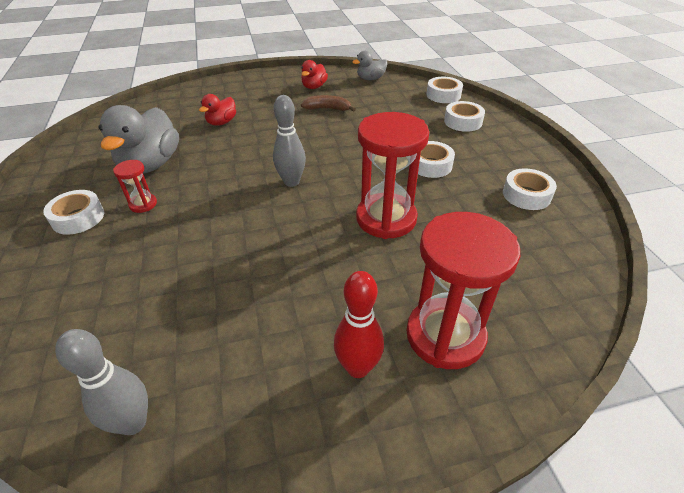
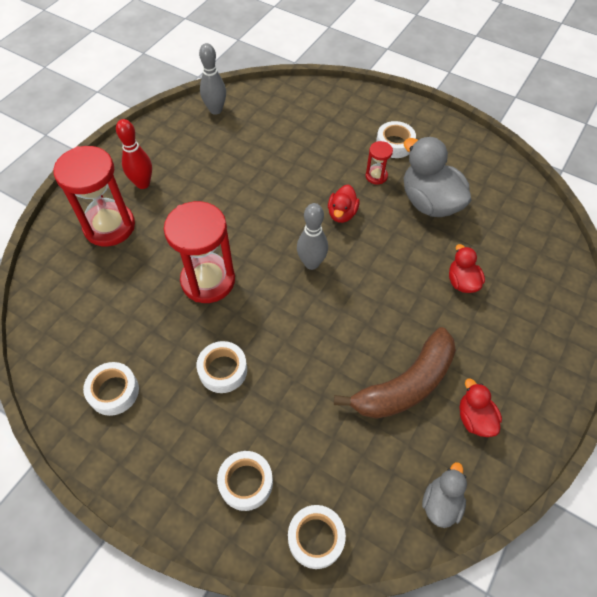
camera: 135 degrees right, 15 degrees up
(217, 197) = (342, 214): none -> red duck
(327, 109) = (405, 385): brown banana -> brown banana, size x1.89

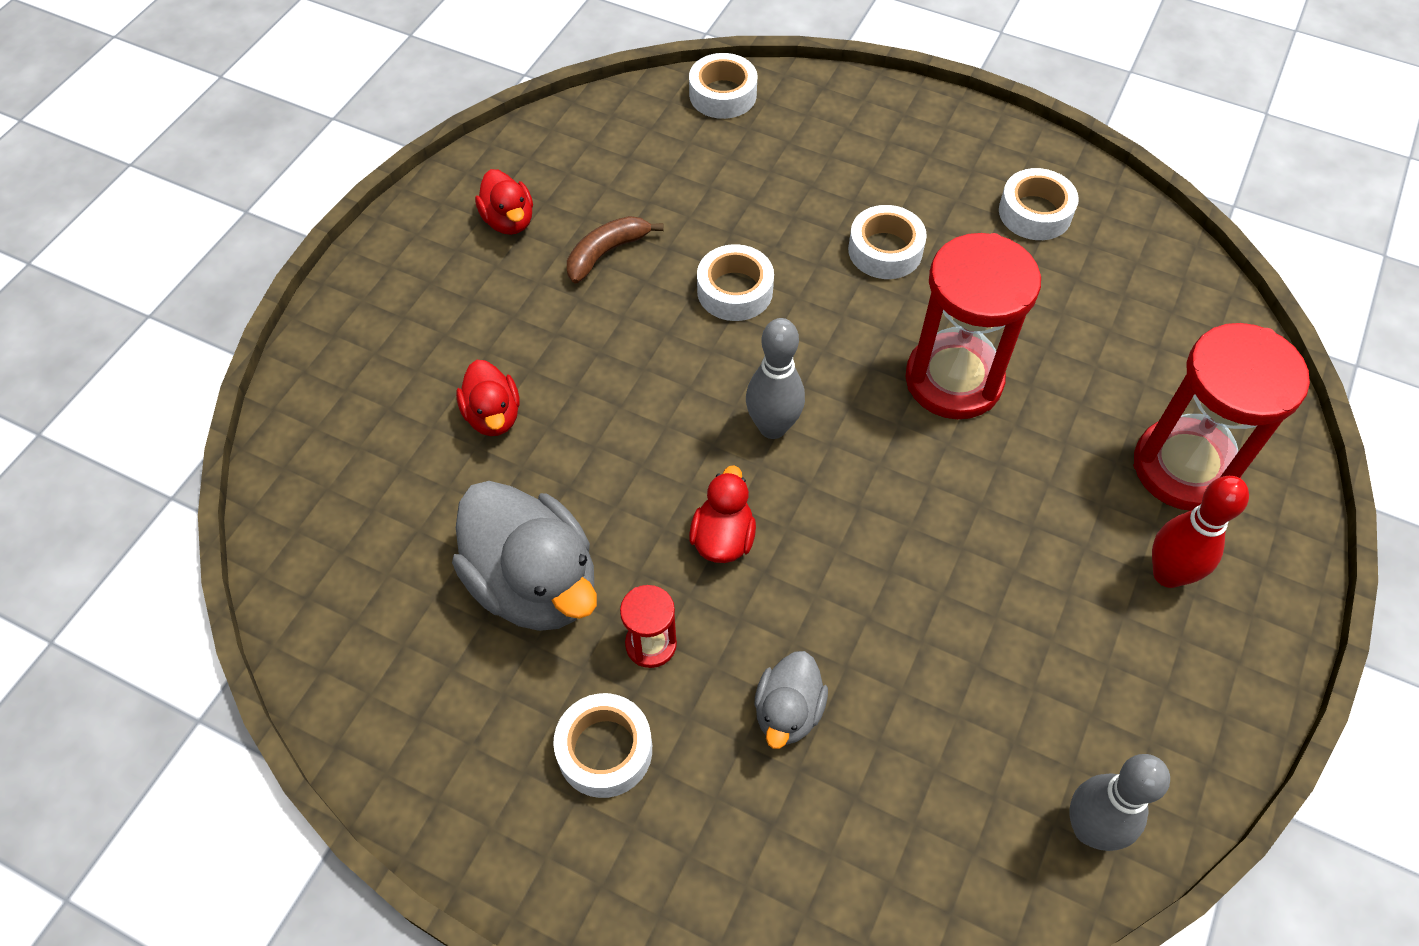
camera: 175 degrees right, 0 degrees up
(246, 482) = (818, 134): white tape -> white tape (735, 291)
(405, 385) = (606, 253): brown banana -> brown banana, size x0.53
(441, 503) = (568, 134): grey duck -> grey duck (788, 712)

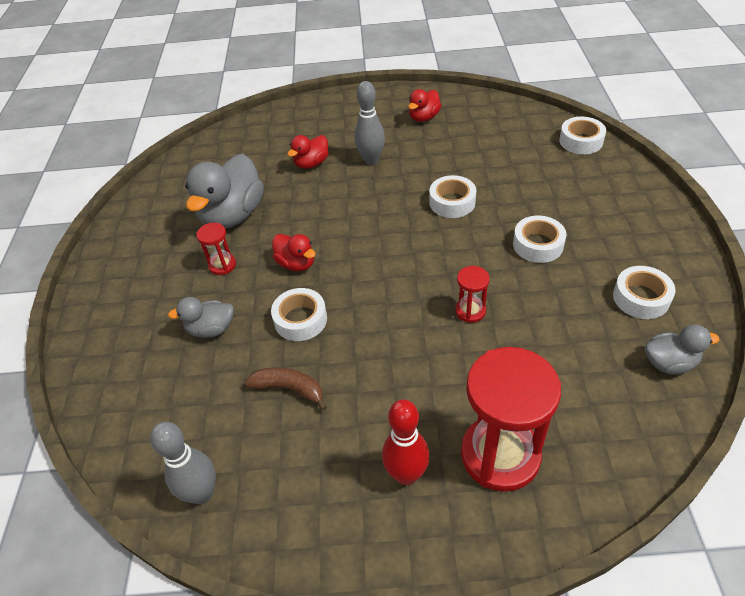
camera: 65 degrees right, 10 degrees down
(604, 750) = (160, 274): white tape -> white tape (300, 320)
(606, 253) = (434, 152): brown banana -> brown banana (289, 389)
(723, 538) = (296, 264): red duck -> red duck turned 60 degrees clockwise
(772, 427) = (377, 252): grey bowling pin -> grey bowling pin (371, 160)
(953, 380) = (470, 311): red hourglass -> red hourglass, size x0.46
(1139, 249) = (669, 363): none -> grey duck

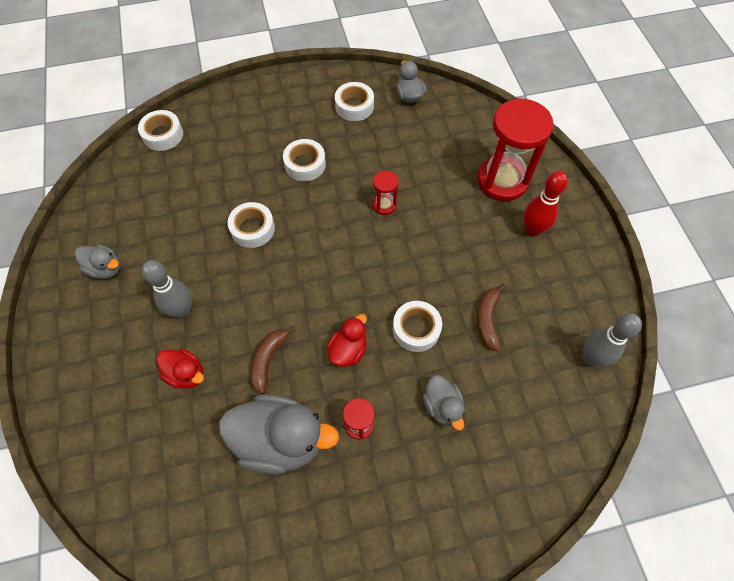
camera: 105 degrees left, 15 degrees up
(306, 210) = (268, 360): none -> brown banana
(424, 117) = (105, 269): red duck -> grey duck

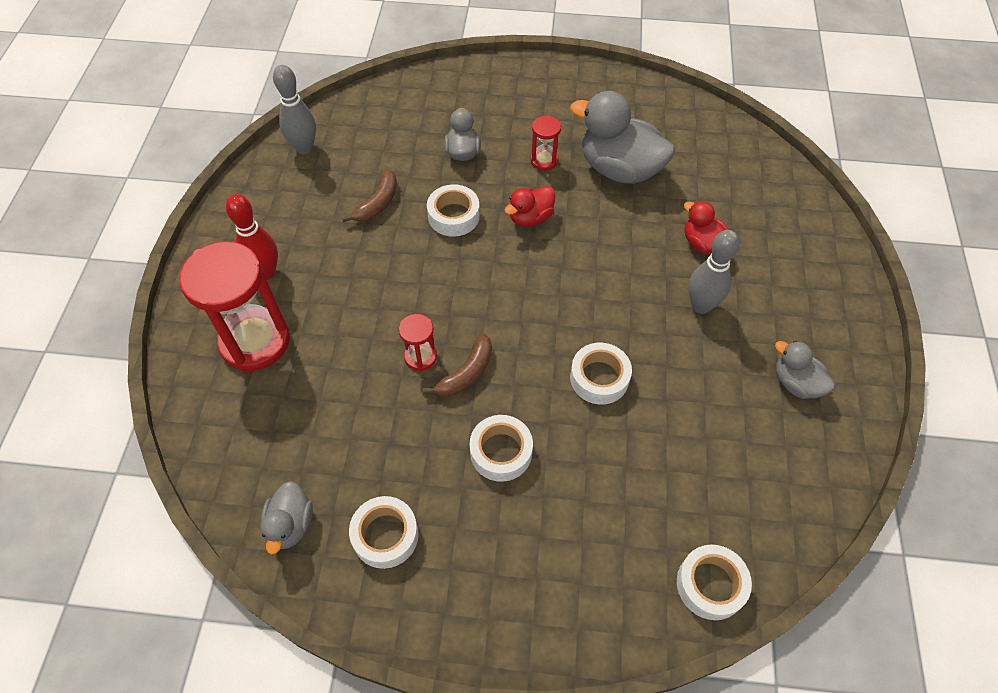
camera: 160 degrees left, 5 degrees down
(268, 360) = (615, 232): brown banana -> brown banana (466, 373)

